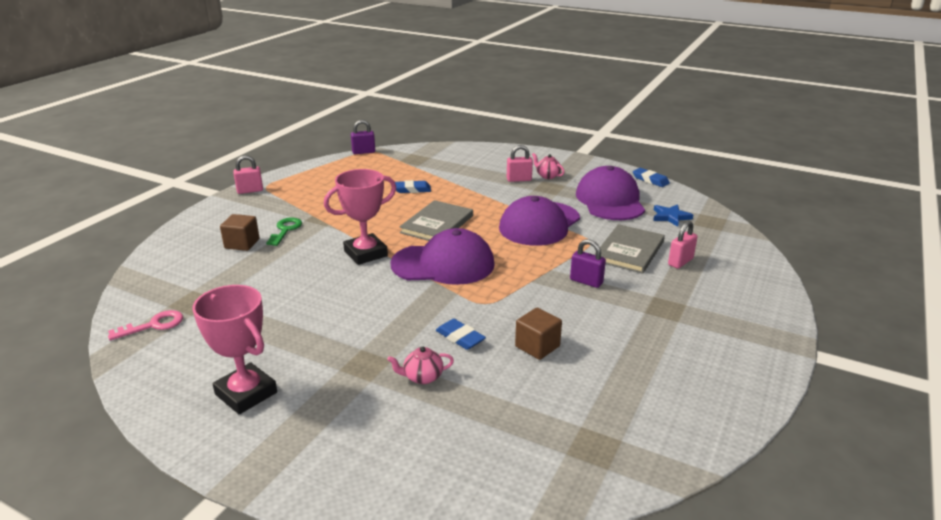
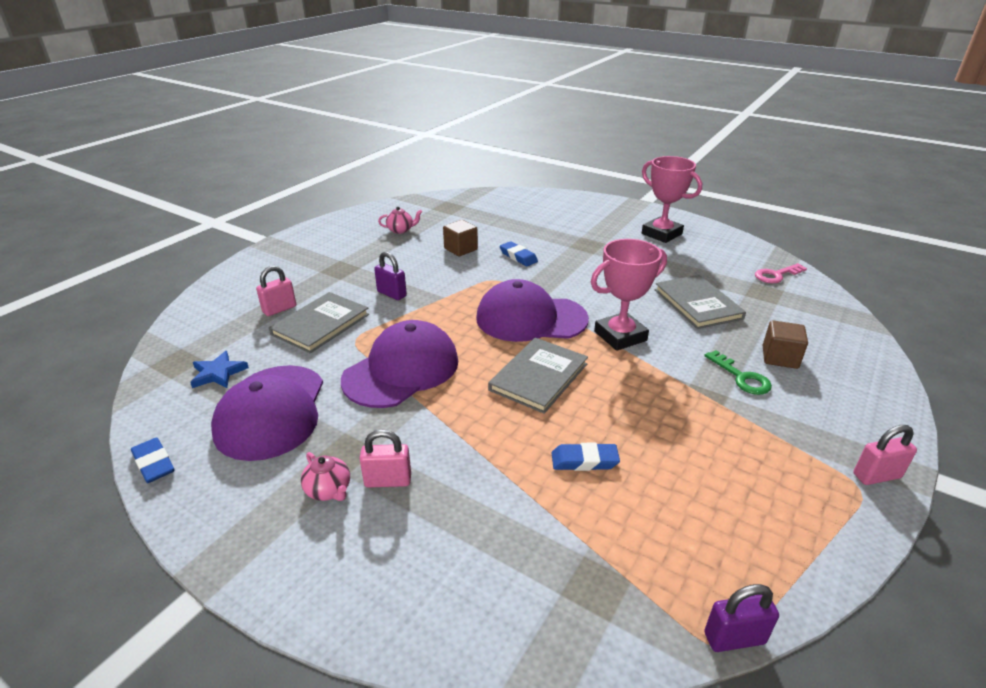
camera: 175 degrees left, 5 degrees up
(275, 285) = (697, 304): none -> grey book
(285, 230) = (741, 377): green key -> green key turned 45 degrees counterclockwise
(422, 377) = (546, 237): pink teapot -> pink teapot (400, 230)

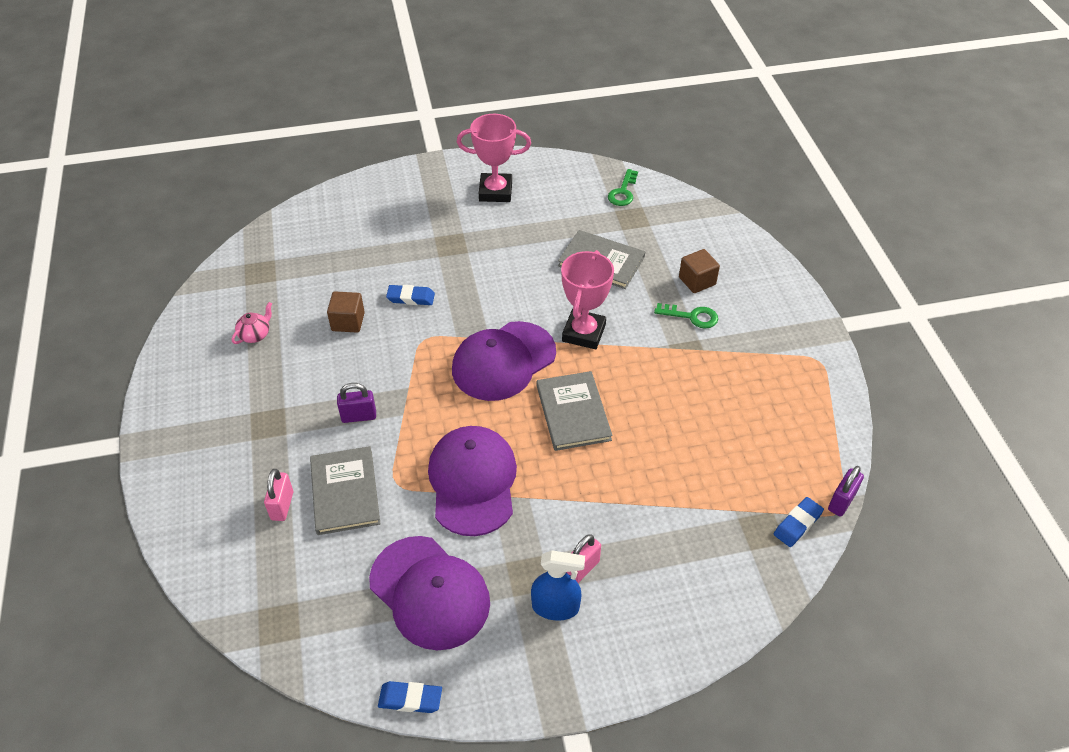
camera: 45 degrees left, 15 degrees up
(218, 373) = (333, 601): blue star -> none
(329, 490) = (555, 607): pink teapot -> blue spray bottle
(584, 461) = (673, 457): blue eraser -> blue eraser (797, 524)
(776, 275) = (623, 192): pink key -> green key
(876, 476) = (818, 344): pink padlock -> none

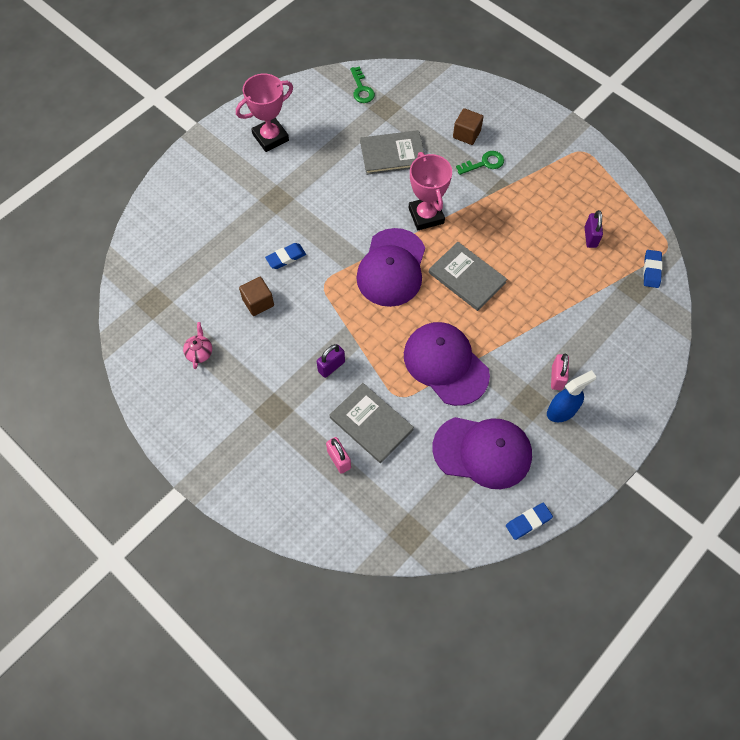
camera: 35 degrees left, 15 degrees up
(841, 501) = (664, 240): purple padlock -> purple padlock (590, 237)

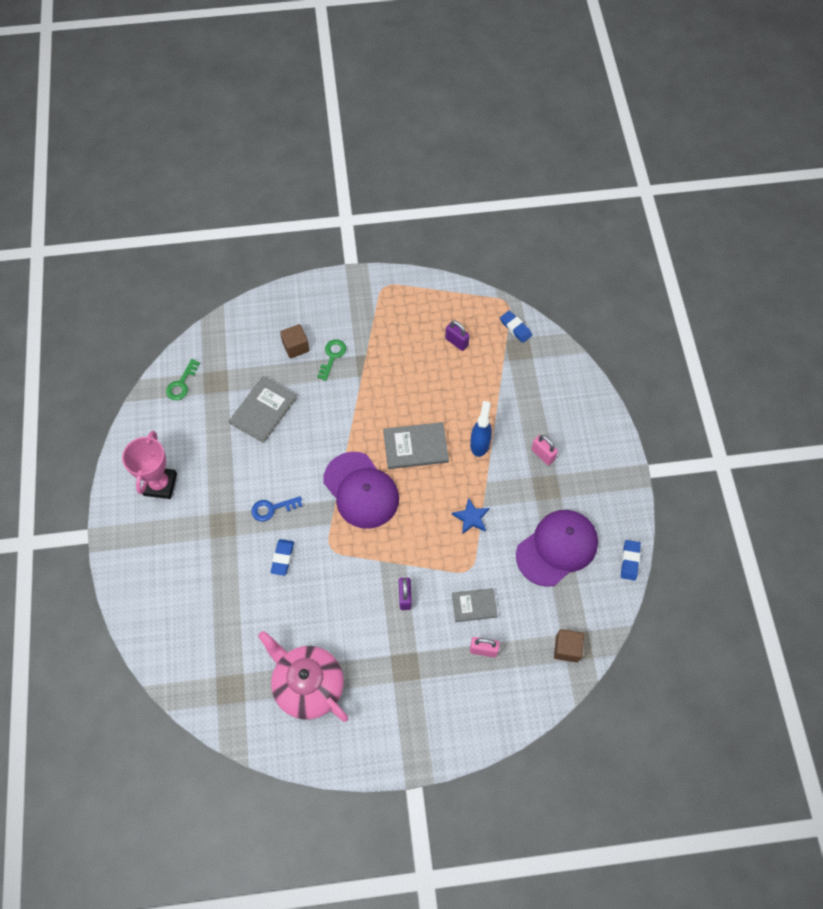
camera: 50 degrees left, 0 degrees up
(199, 352) = (308, 686): pink teapot -> pink teapot, size x2.49
(258, 302) = (303, 608): brown cube -> brown cube (567, 648)
(319, 220) = (272, 508): none -> blue key
(361, 89) = (181, 384): green key -> green key turned 90 degrees clockwise
(371, 423) = (474, 605): grey book -> grey book, size x0.65
(426, 216) = (339, 431): pink trophy -> none
(445, 364) = (471, 517): purple cap -> blue star
(562, 411) = (569, 472): blue spray bottle -> blue spray bottle (480, 443)

